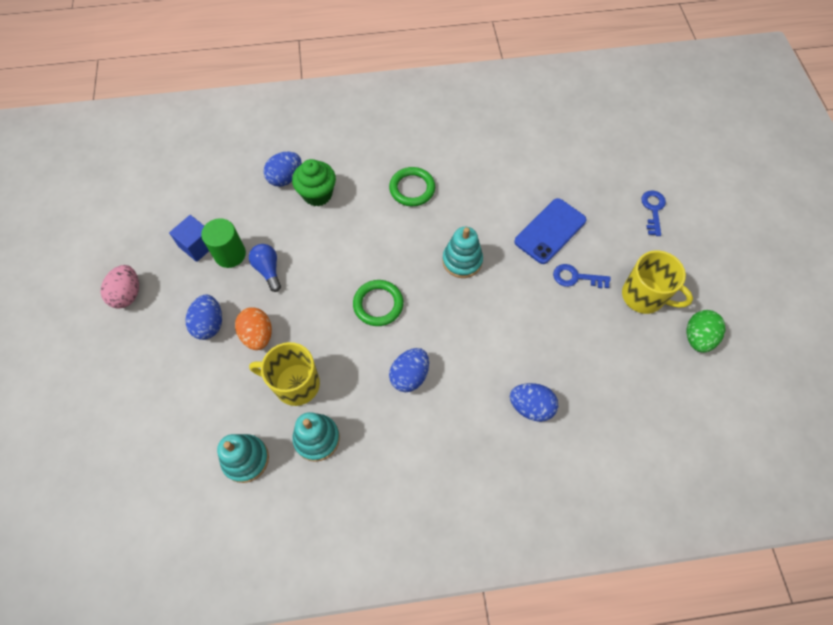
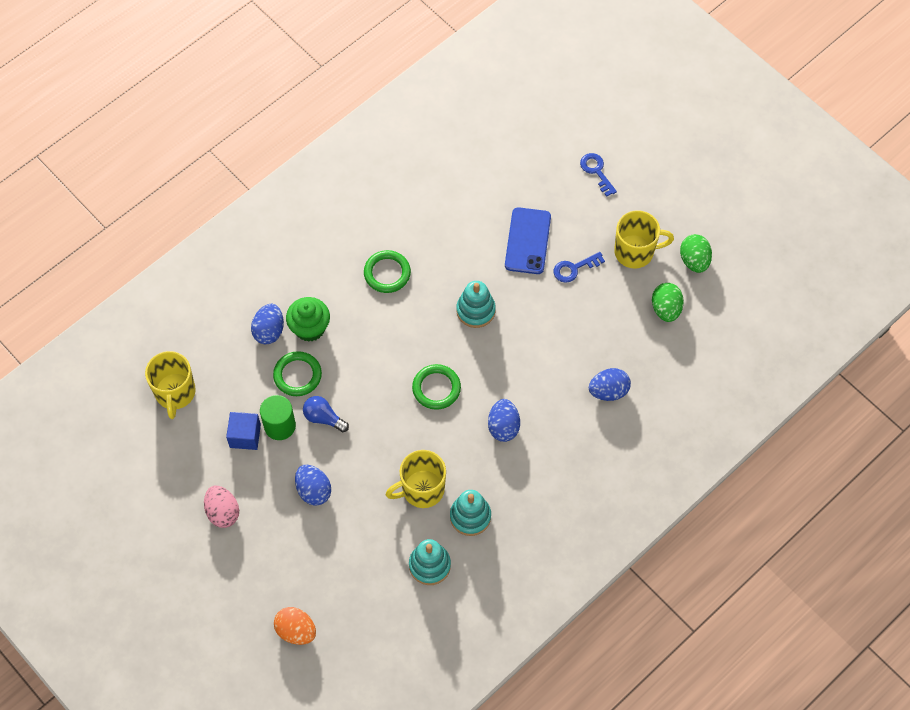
camera: 35 degrees left, 0 degrees up
(178, 181) = (175, 393): none -> yellow mug
(258, 335) = (360, 473): orange egg -> orange egg (296, 631)
(277, 224) = (297, 375): none -> green ring
(639, 365) = (666, 309): none -> green egg

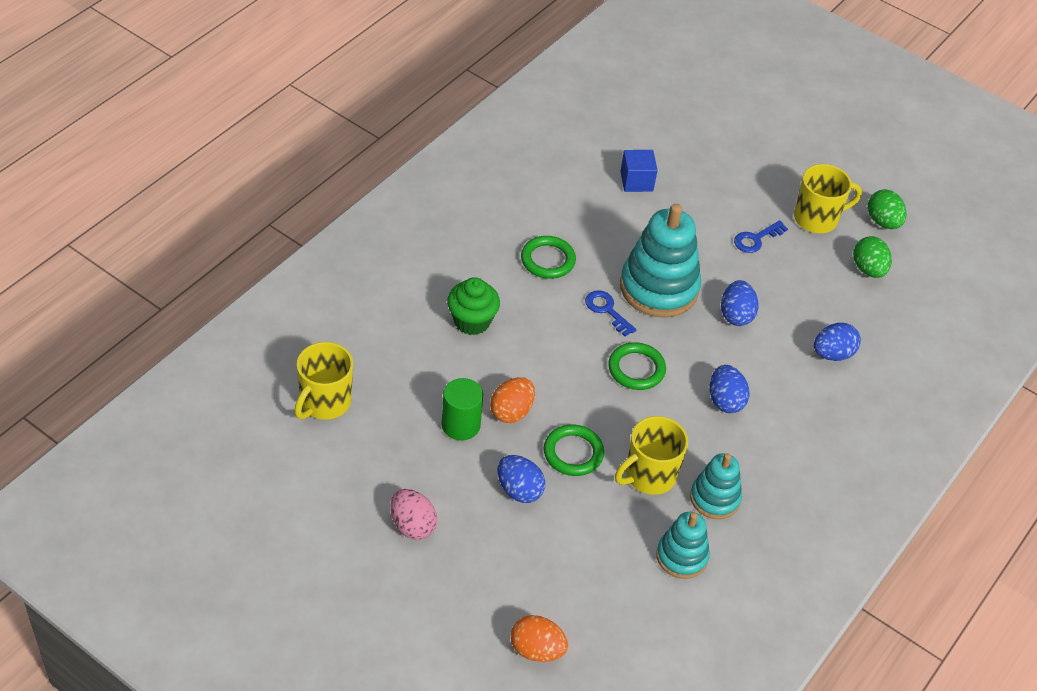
camera: 15 degrees left, 15 degrees down
(175, 393) = (324, 402): yellow mug -> yellow mug turned 45 degrees clockwise
(245, 436) = (421, 440): blue cube -> blue cube (636, 181)
(269, 331) = (424, 328): blue egg -> blue egg (736, 315)
(297, 375) = (469, 370): green ring -> green ring (573, 453)
(323, 418) = (511, 411): blue light bulb -> orange egg
(475, 310) = (659, 288): turquoise stacking toy -> turquoise stacking toy, size x1.74
(528, 241) = (697, 217): blue phone -> none
(596, 171) = (751, 148): blue key -> blue key (607, 310)

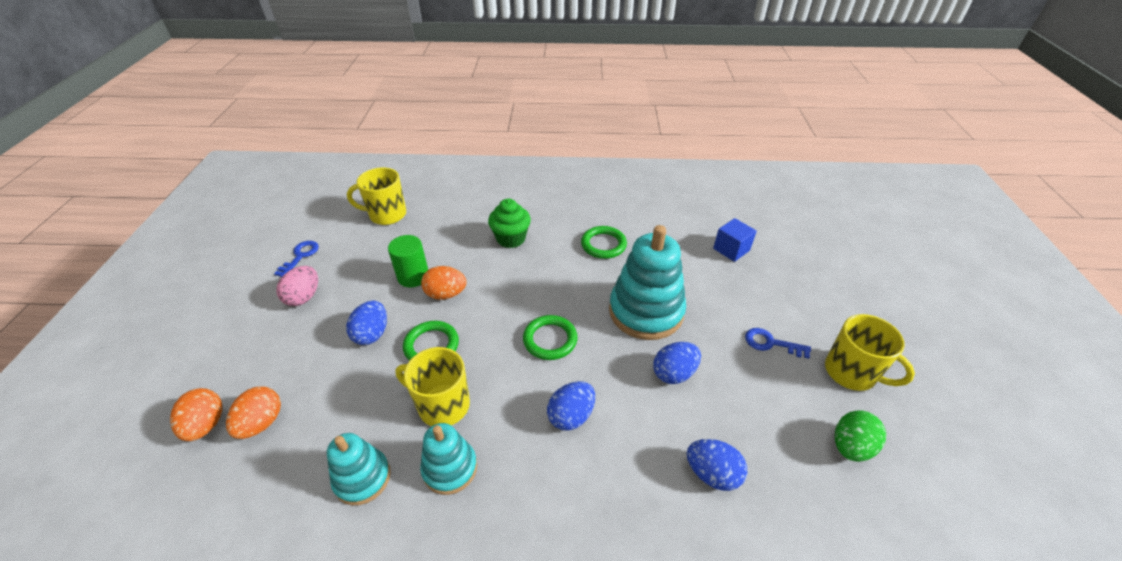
camera: 60 degrees right, 5 degrees down
(567, 608) = (262, 423): none -> orange egg
(607, 310) = (591, 295): blue key -> blue key (300, 256)
(883, 222) = (922, 426): green egg -> none

